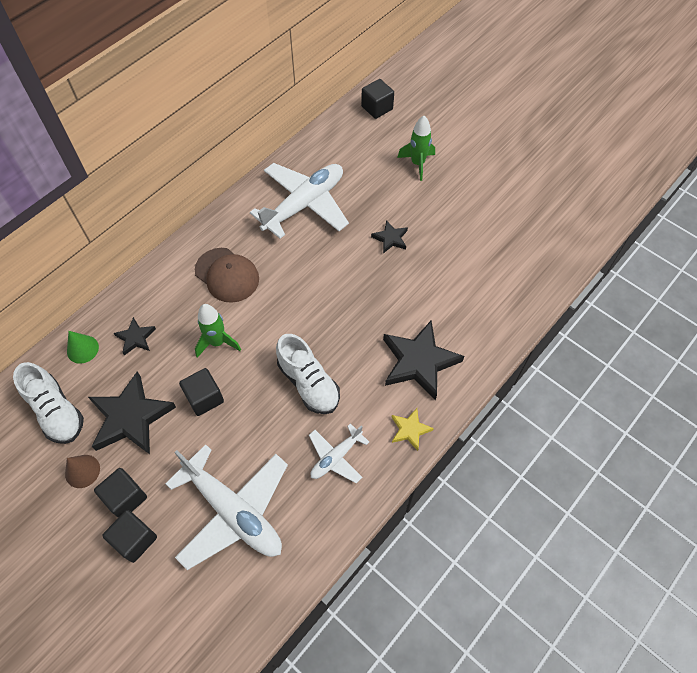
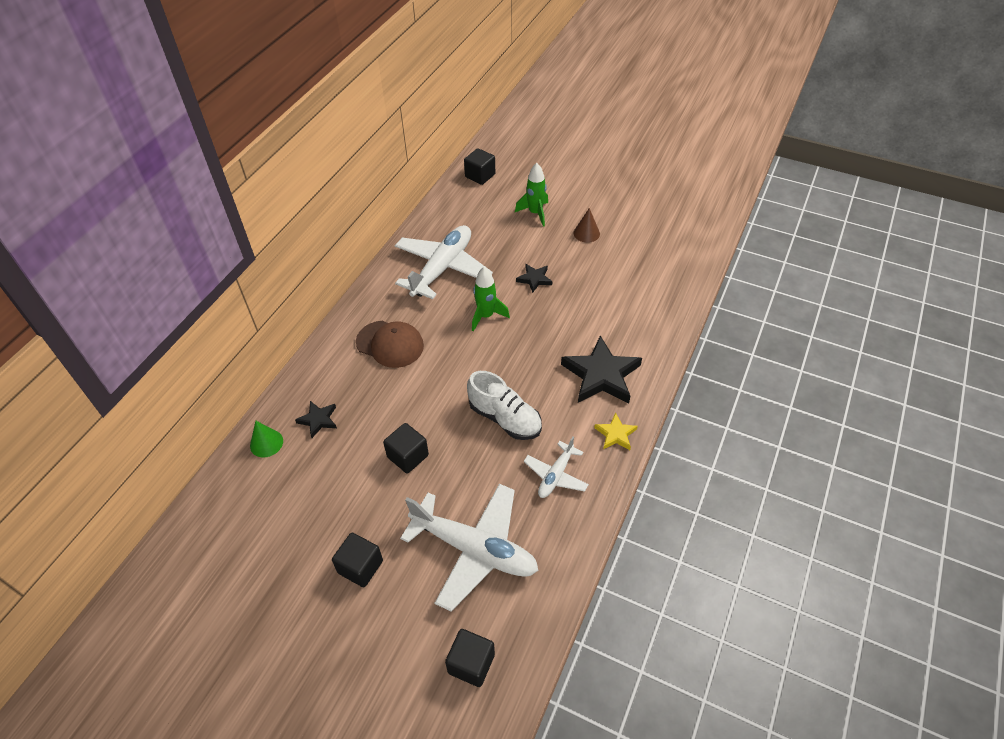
camera: 15 degrees left, 10 degrees down
(56, 412) = (259, 507): white shoe -> none
(82, 471) = (306, 554): brown cone -> brown cone (586, 233)
(130, 417) = (339, 492): black star -> none
(135, 539) = (384, 602): black cube -> black cube (471, 663)
(217, 342) = (402, 404): green rocket -> green rocket (486, 316)

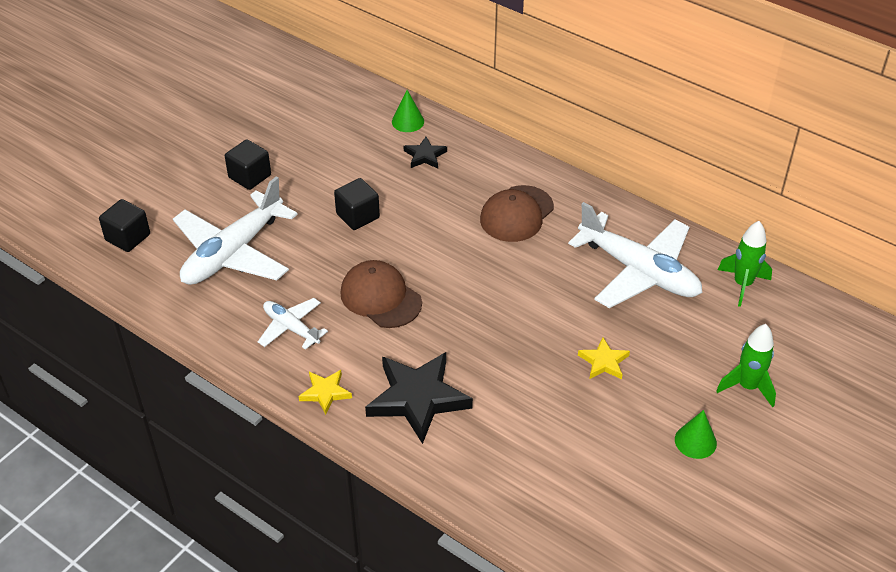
camera: 100 degrees right, 5 degrees down
(480, 176) = (842, 335): black cube -> none
(486, 316) = (544, 302): green rocket -> green rocket (742, 284)
(505, 418) = (380, 297): white shoe -> brown cap
(534, 279) = (604, 362): black star -> yellow star
(586, 233) = (695, 441): brown cone -> green cone

